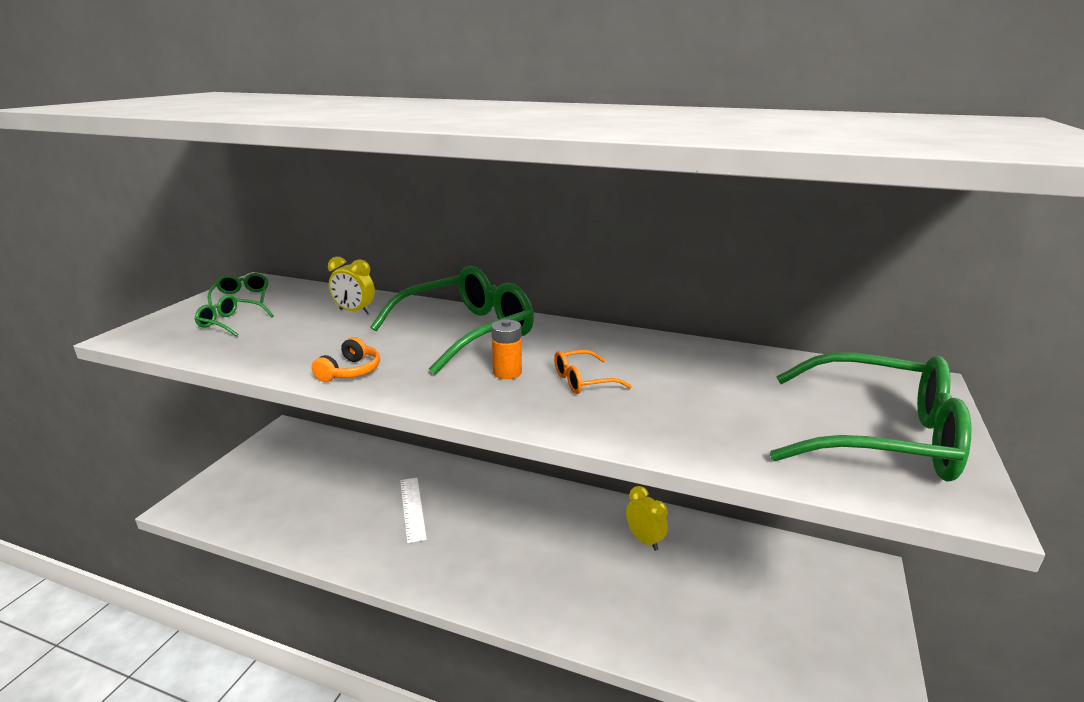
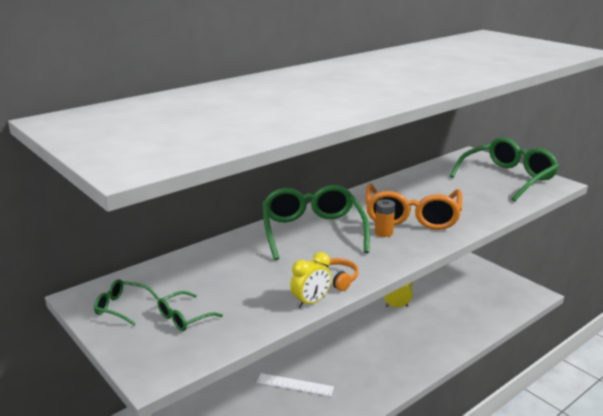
camera: 60 degrees left, 0 degrees up
(354, 311) = (226, 262): yellow clock -> yellow clock (311, 302)
(583, 381) = (411, 216): orange glasses -> orange glasses, size x2.29

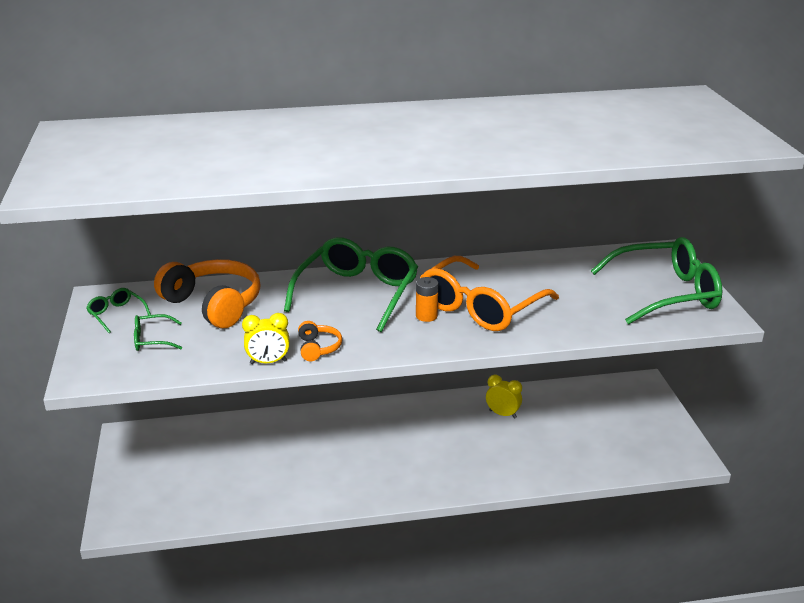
camera: 30 degrees right, 5 degrees up
(205, 272) = (214, 304): none -> orange headphones
(295, 385) = (317, 454): white ruler -> none

